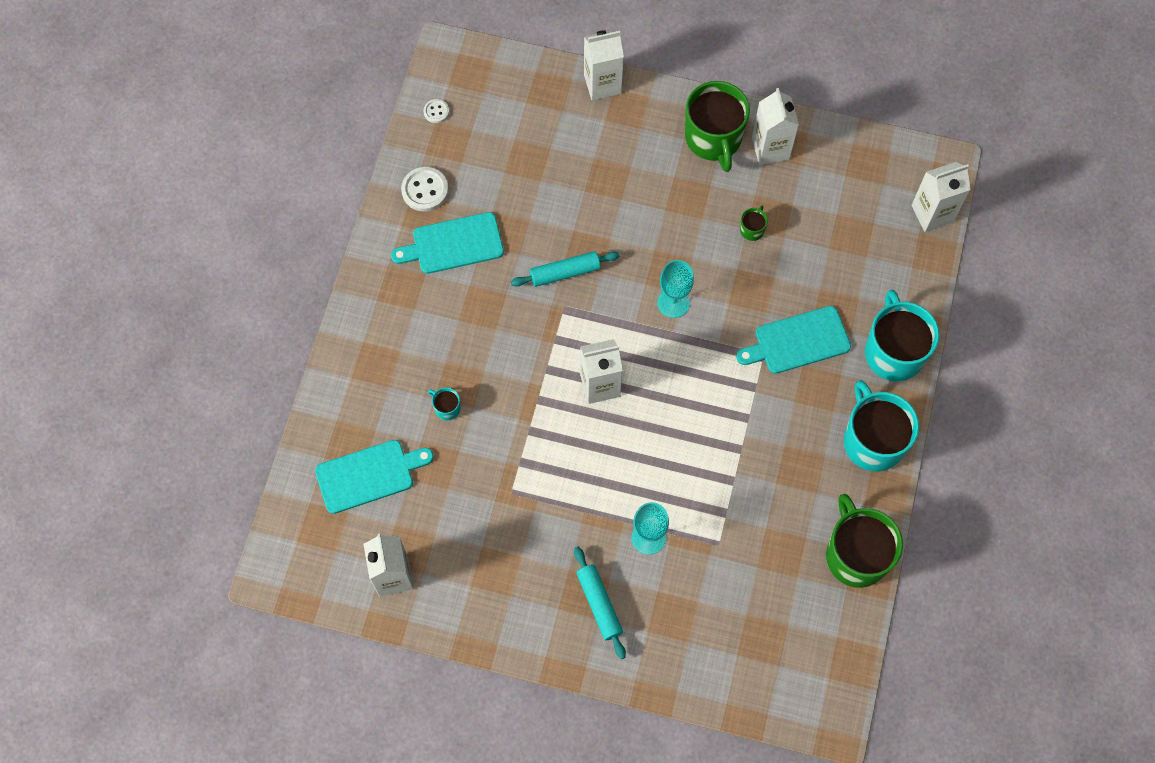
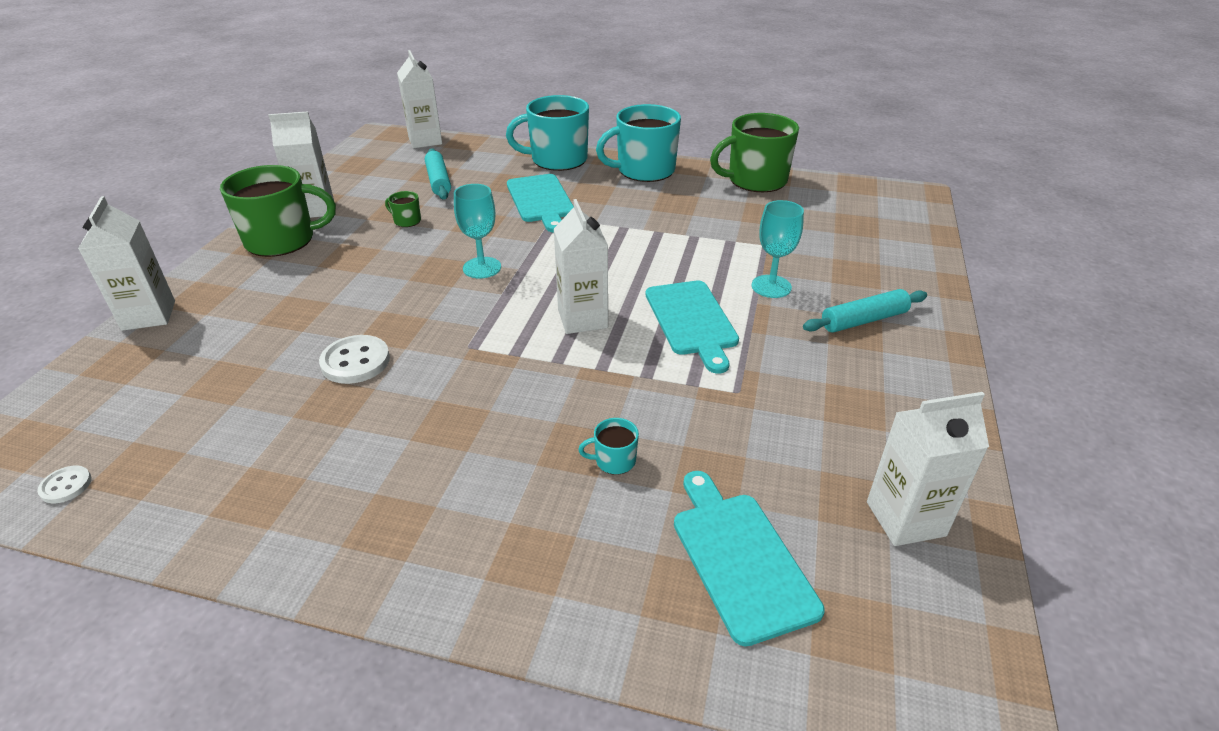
camera: 90 degrees left, 30 degrees down
(425, 190) = (213, 497): white button -> white button (355, 361)
(447, 408) = (614, 460): turquoise mug -> turquoise mug turned 45 degrees clockwise
(453, 244) = (332, 458): turquoise cutting board -> turquoise cutting board (692, 321)
(565, 273) = (418, 346): turquoise rolling pin -> turquoise rolling pin (438, 181)

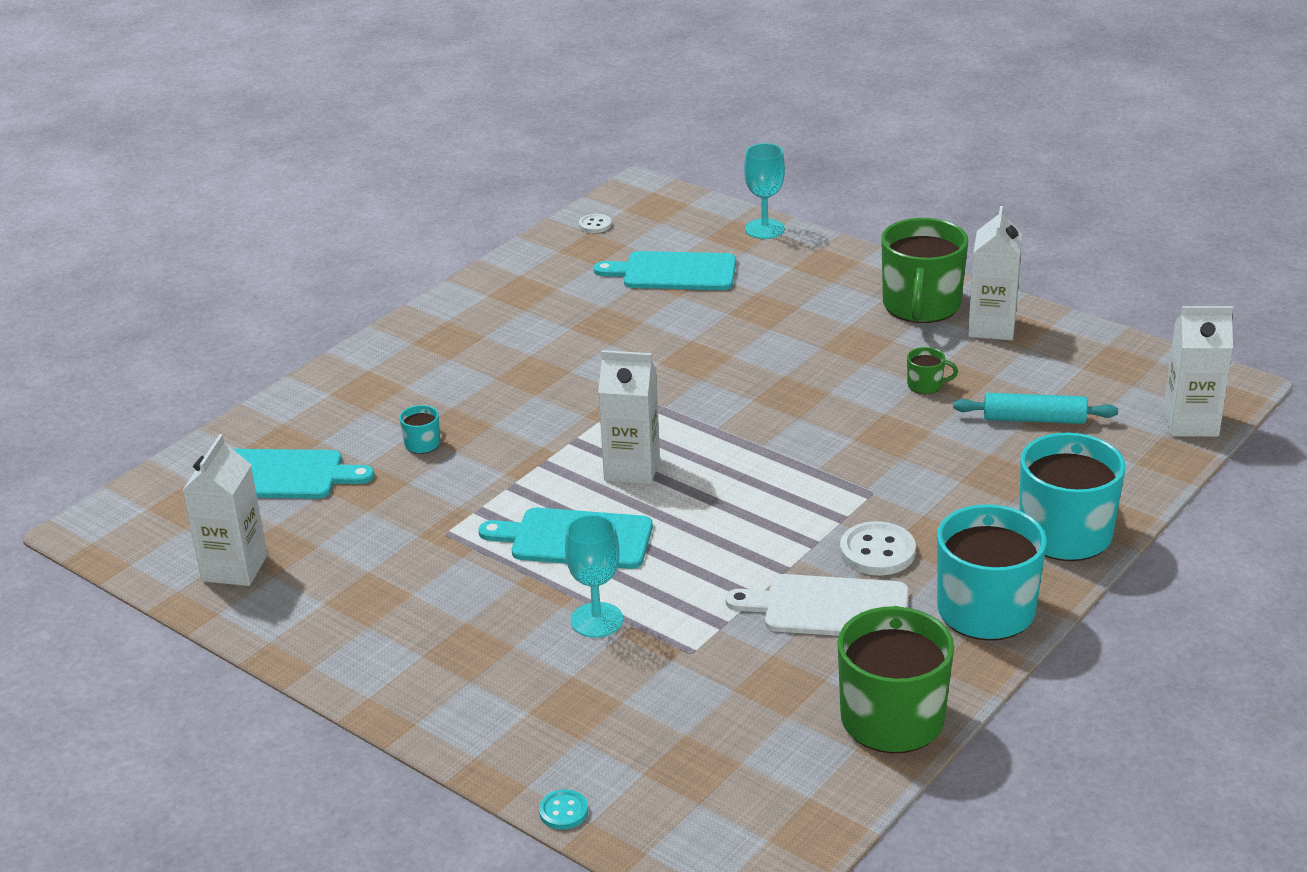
camera: 115 degrees right, 5 degrees down
(149, 315) = (807, 242): white carton -> none
(355, 361) = (656, 337): white button -> white button (877, 551)
(407, 221) = (926, 385): green mug -> green mug turned 45 degrees clockwise
(482, 268) = (779, 422): turquoise goblet -> turquoise goblet (764, 229)
(541, 200) = (930, 492): turquoise cutting board -> turquoise cutting board (674, 272)
(683, 211) = (829, 608): none -> white cutting board
(864, 320) = (481, 666): turquoise rolling pin -> none
(937, 254) = (563, 811): none -> turquoise button

